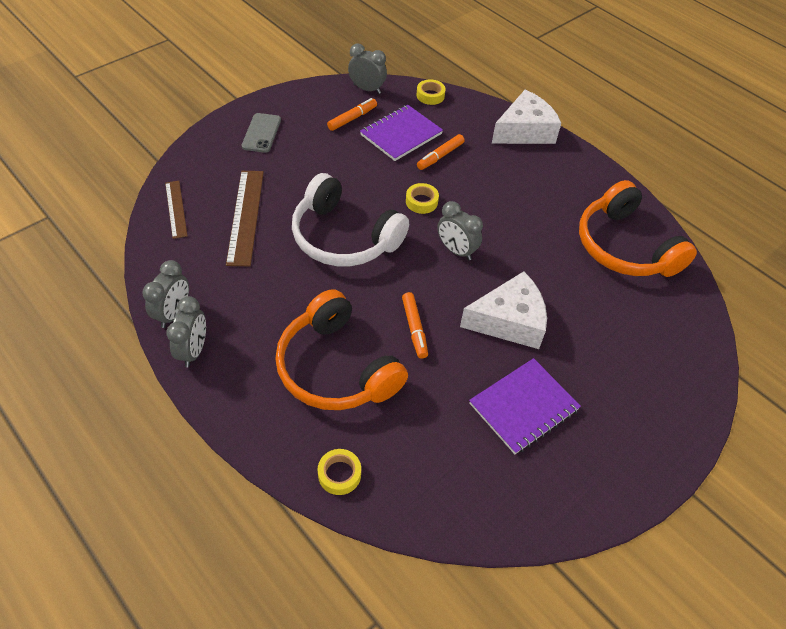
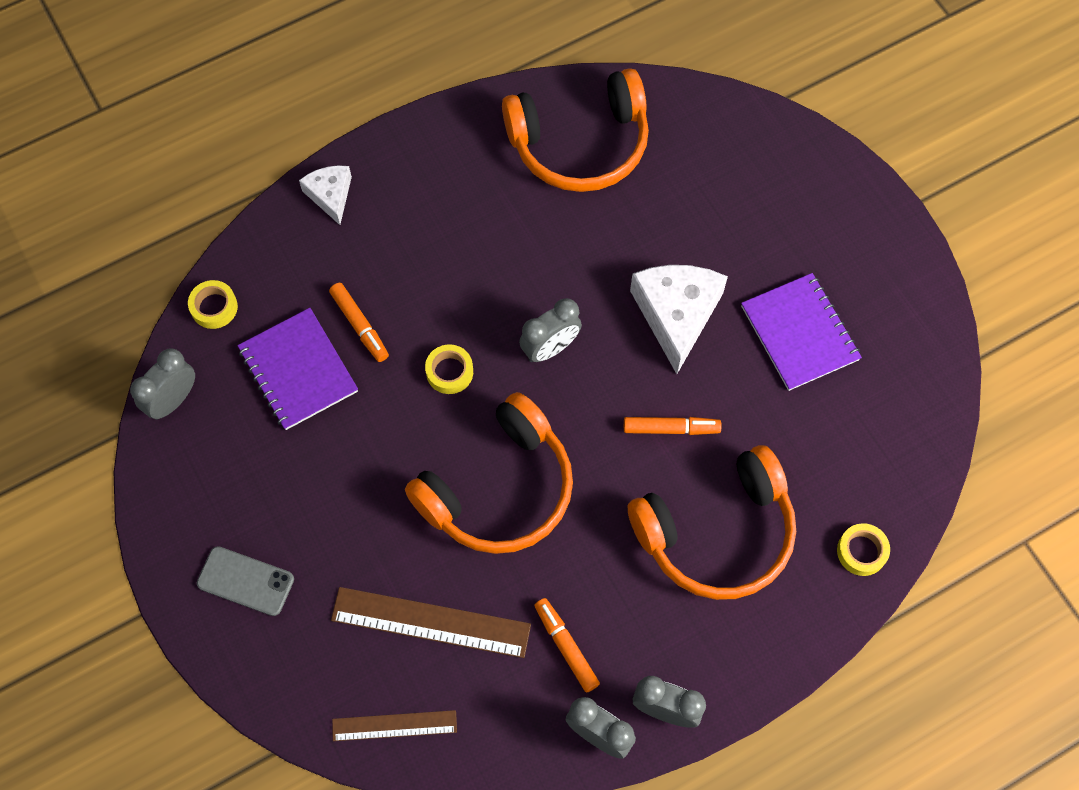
camera: 75 degrees left, 15 degrees up
(344, 237) = (499, 489): white headphones -> orange headphones
(352, 118) = (242, 435): orange marker -> orange marker (566, 646)
(524, 131) = (330, 195): white cheese -> white cheese, size x0.57

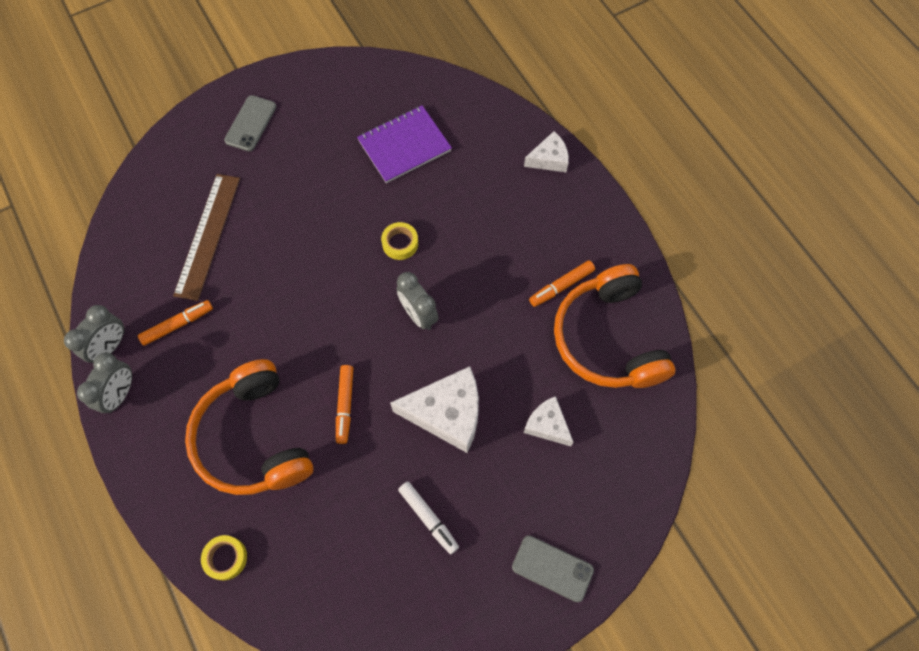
camera: 90 degrees right, 0 degrees up
(173, 400) = (384, 74): grey clock -> none
(214, 307) = (454, 92): yellow tape -> none
(360, 325) = (439, 183): orange marker -> orange marker (561, 286)
(394, 725) = (139, 215): brown ruler -> none
(499, 489) = (303, 278): orange headphones -> none
(686, 210) = (547, 425): none -> white cheese
(799, 333) = (428, 518): purple notebook -> white marker
(843, 211) = (552, 568): none -> grey phone

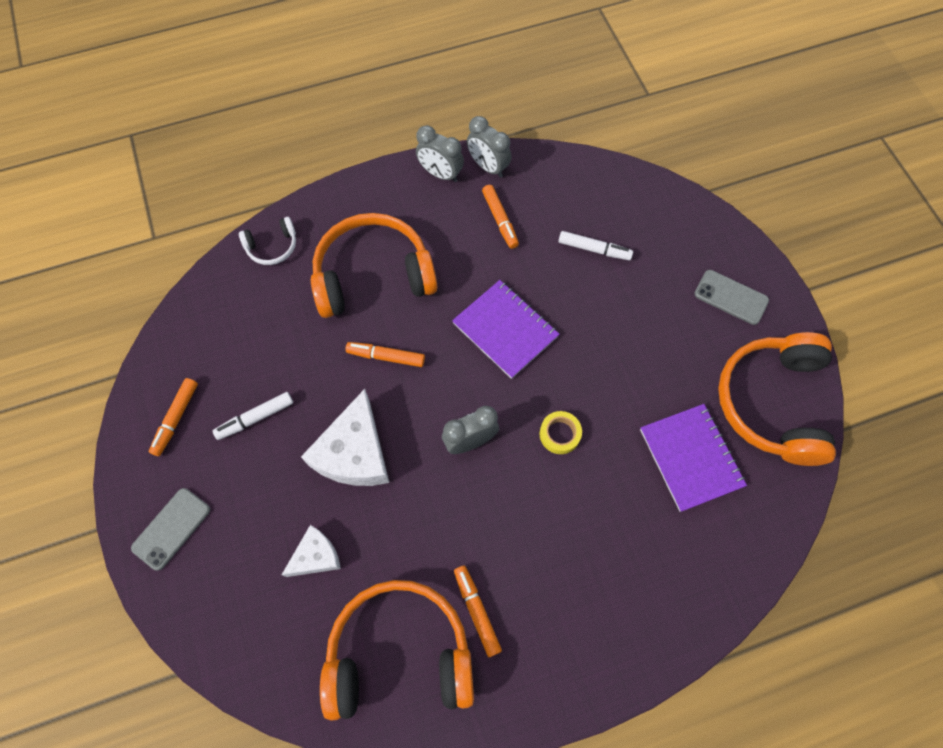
camera: 100 degrees right, 0 degrees up
(208, 235) = (594, 249): brown ruler -> white marker
(226, 558) = (272, 247): yellow tape -> white headphones
(303, 301) = (505, 330): none -> purple notebook
(347, 92) = (772, 403): none -> orange headphones
(442, 602) = (176, 418): none -> orange marker
(549, 159) = (658, 636): white cheese -> none

